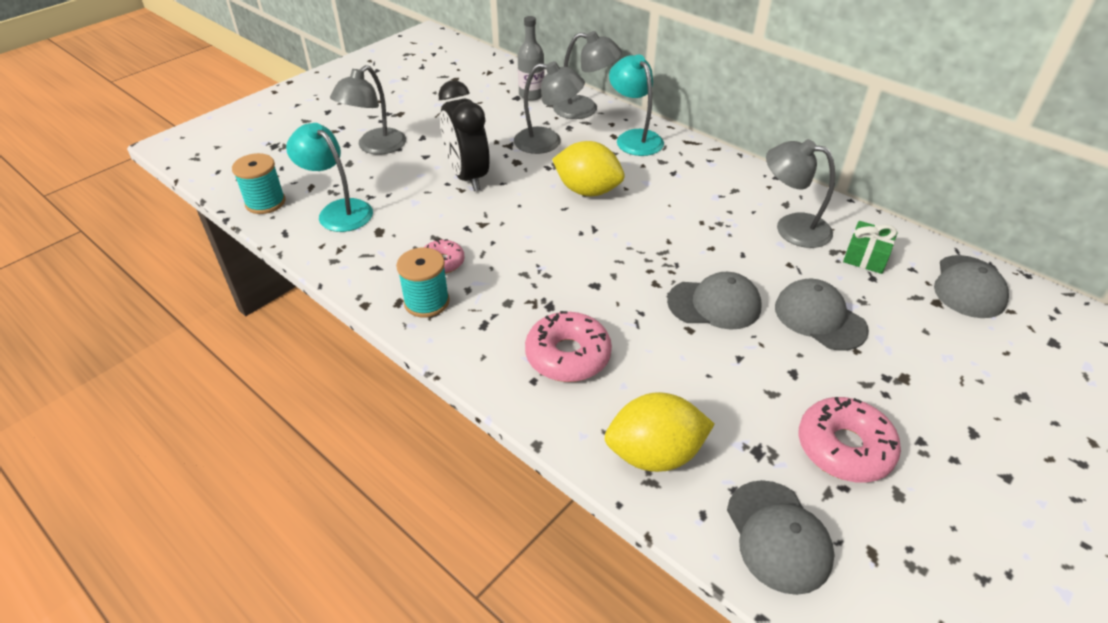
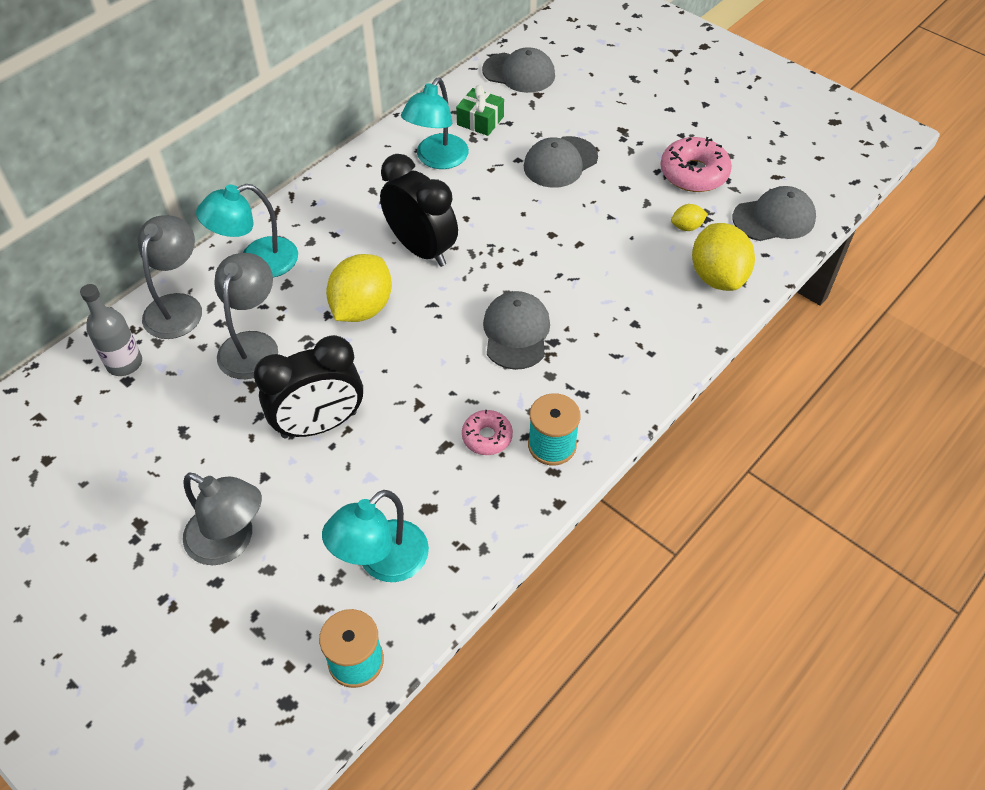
camera: 90 degrees left, 10 degrees up
(568, 355) = (618, 328): pink donut -> none
(662, 221) = (421, 249): none -> black clock
(714, 304) = (546, 224): grey cap -> grey cap (516, 332)
(737, 430) = (686, 227): none -> yellow lemon
(791, 227) = (437, 159): grey lamp -> turquoise lamp

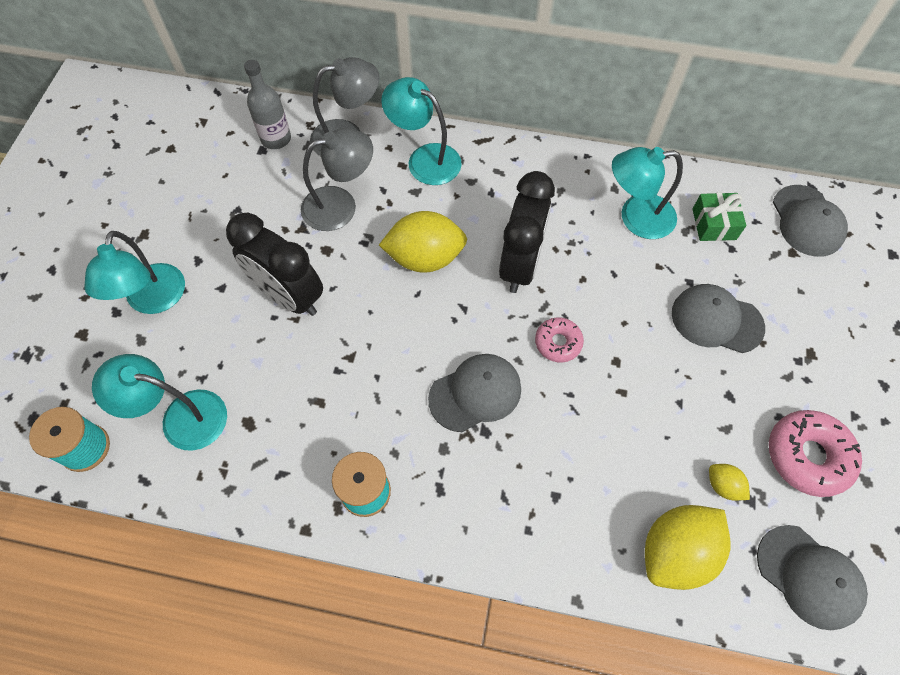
camera: 60 degrees right, 10 degrees up
(230, 542) = (153, 300): grey lamp -> turquoise lamp
(487, 437) = (345, 431): pink donut -> pink donut (558, 343)

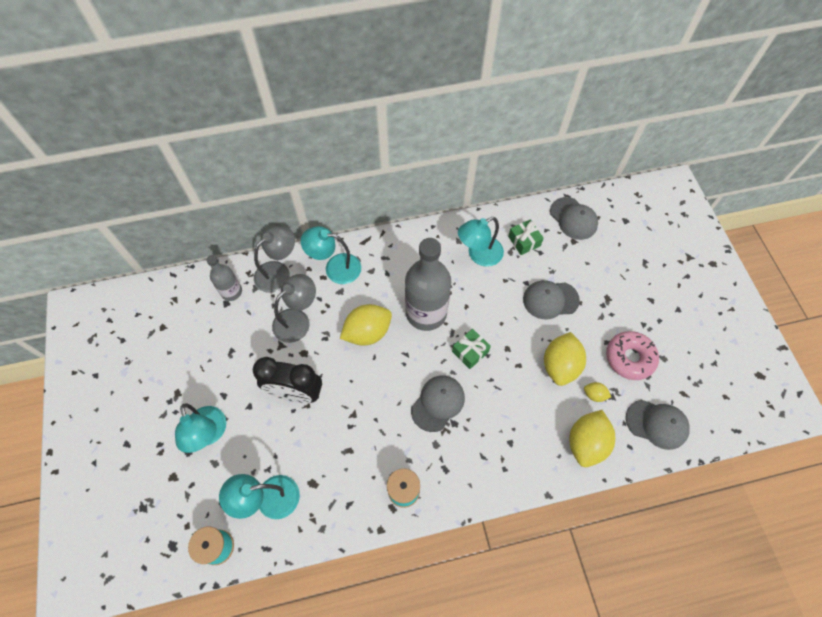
camera: 25 degrees left, 0 degrees up
(520, 265) = (426, 313): black clock -> grey bottle
(558, 343) = (470, 352): pink donut -> green gift
(687, 419) = (560, 365): none -> yellow lemon

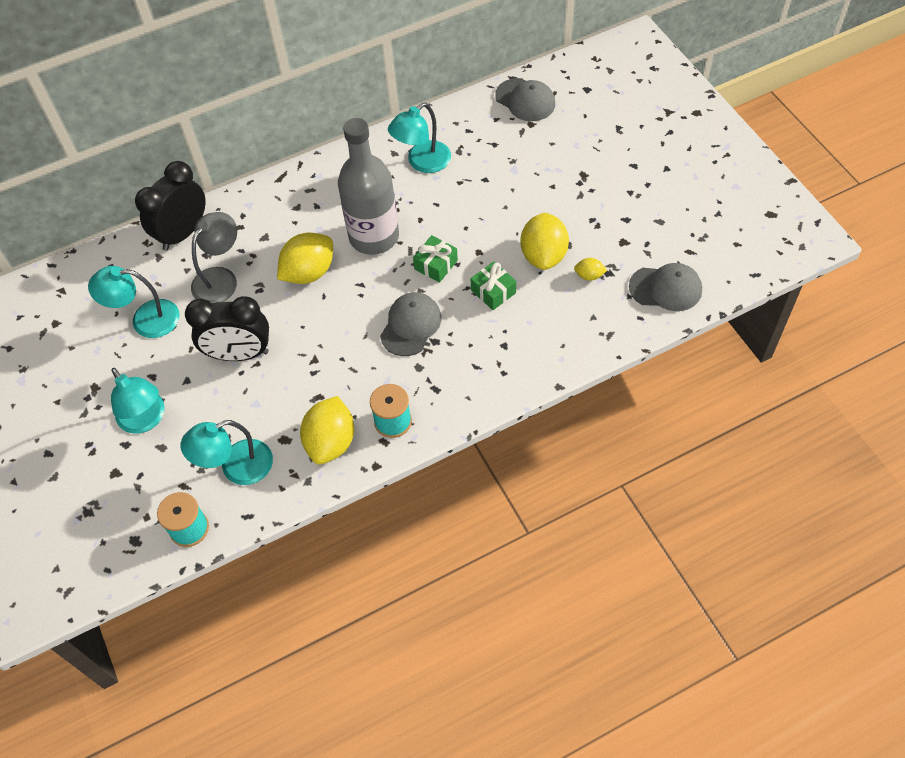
camera: 10 degrees left, 5 degrees down
(231, 292) = (130, 267): grey bottle -> none
(278, 272) = (183, 233): grey lamp -> black clock
(335, 267) = (252, 213): turquoise lamp -> turquoise lamp (145, 320)
(524, 241) = (472, 136): green gift -> green gift (493, 291)
(550, 300) = (517, 191): grey cap -> none
(586, 443) = (590, 325): yellow lemon -> yellow lemon (331, 442)
(629, 358) = (621, 230): pink donut -> none

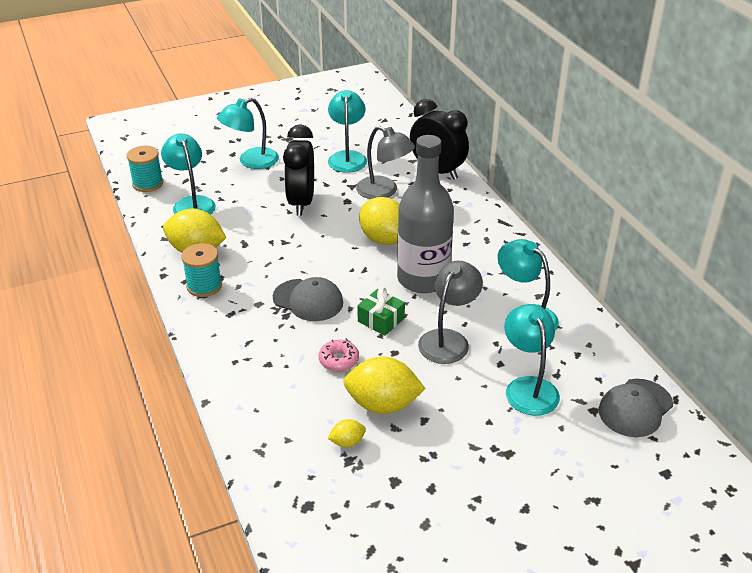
camera: 90 degrees right, 20 degrees down
(458, 214) = (448, 339): none -> grey lamp
(493, 291) = (338, 360): green gift -> pink donut
(511, 162) = (528, 387): none -> turquoise lamp
(589, 275) = (347, 442): yellow lemon -> yellow lemon turned 60 degrees clockwise
(666, 288) = (315, 515): grey cap -> none

